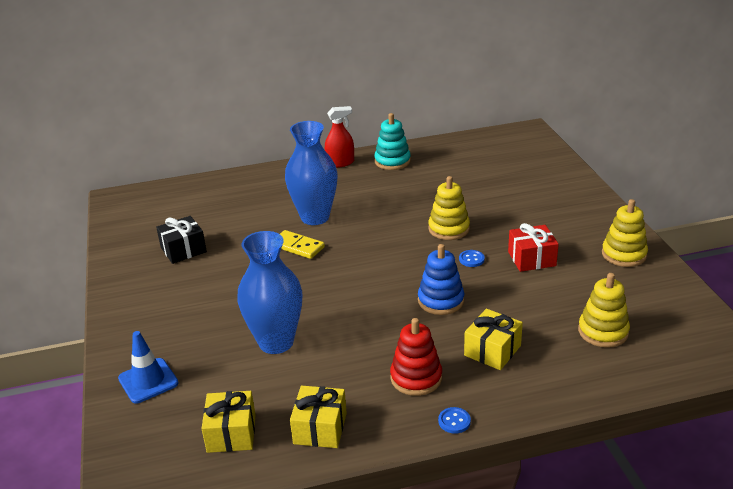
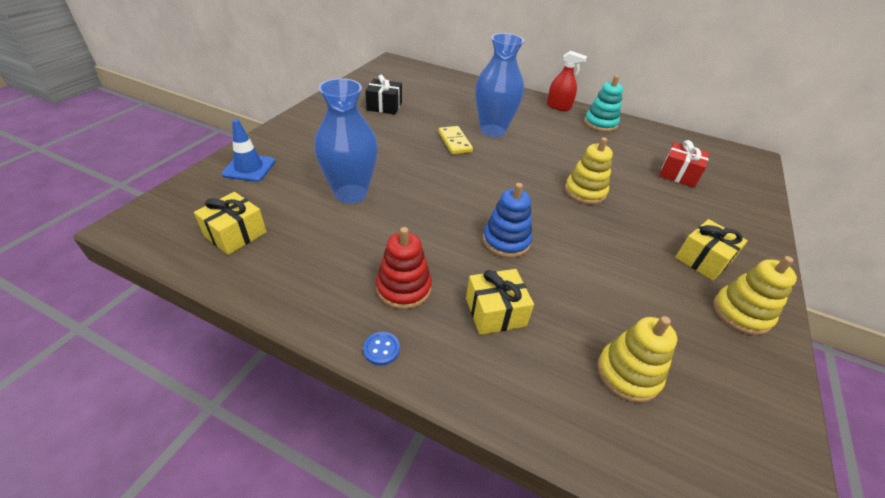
camera: 35 degrees right, 10 degrees up
(320, 428) = (286, 274): yellow gift -> yellow gift (703, 259)
(471, 259) = (574, 225): blue button -> none
(531, 259) = (632, 258): red gift -> red gift (678, 174)

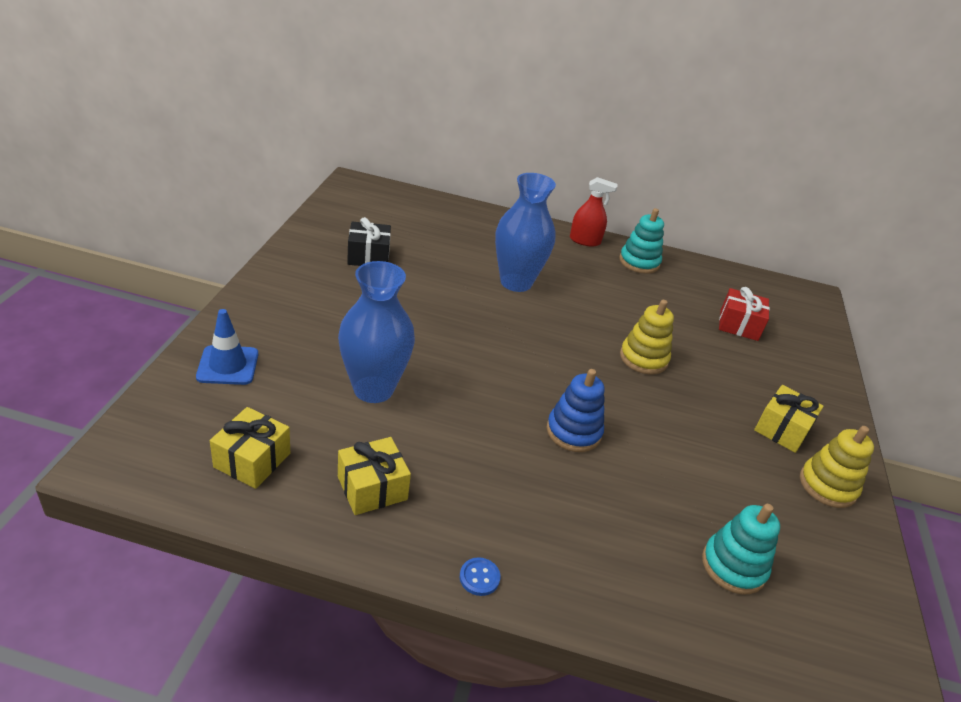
camera: 15 degrees left, 5 degrees down
(404, 288) = (479, 504): red stacking toy -> none
(454, 142) = (475, 303): yellow domino -> none
(495, 312) = (586, 518): yellow gift -> yellow gift (372, 488)
(628, 374) = (733, 566): yellow stacking toy -> turquoise stacking toy

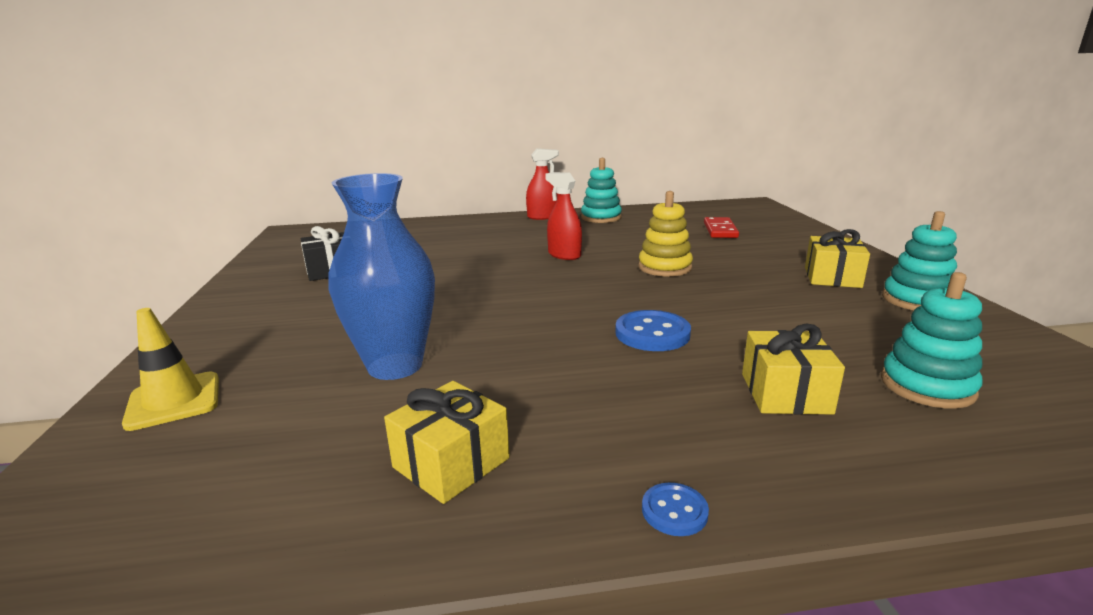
camera: 15 degrees left, 15 degrees down
(228, 365) = (174, 401): blue traffic cone -> yellow traffic cone
(252, 460) = (245, 493): yellow gift -> yellow gift (785, 393)
(516, 282) = (500, 252): blue vase -> none
(568, 307) = (564, 255): none -> red spray bottle
(573, 432) = (652, 333): blue stacking toy -> blue button
(739, 325) = (720, 230): red gift -> red domino
(827, 486) = (916, 300): yellow stacking toy -> turquoise stacking toy

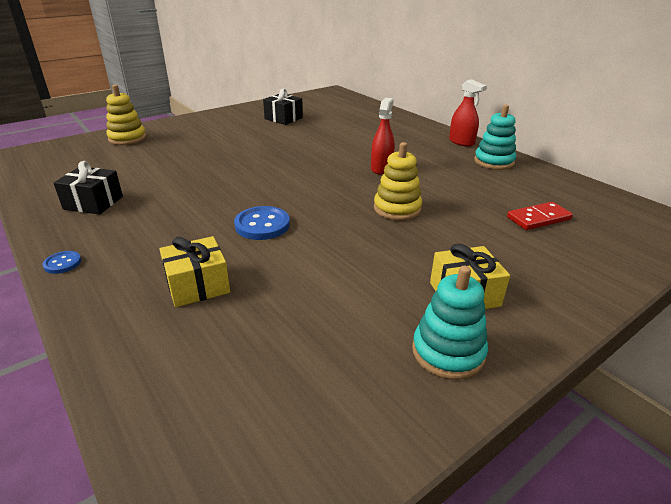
camera: 60 degrees right, 10 degrees up
(174, 401) = (127, 138): yellow traffic cone -> yellow stacking toy
(395, 366) = (177, 167): blue vase -> none
(451, 463) = (93, 203): yellow gift -> black gift
(927, 386) = (239, 352): turquoise stacking toy -> none

